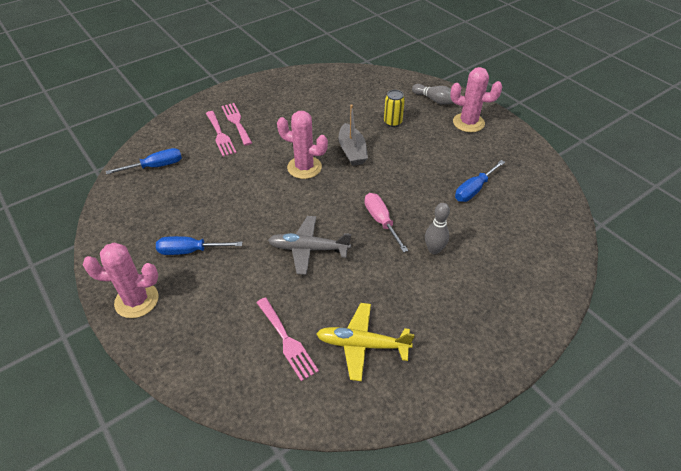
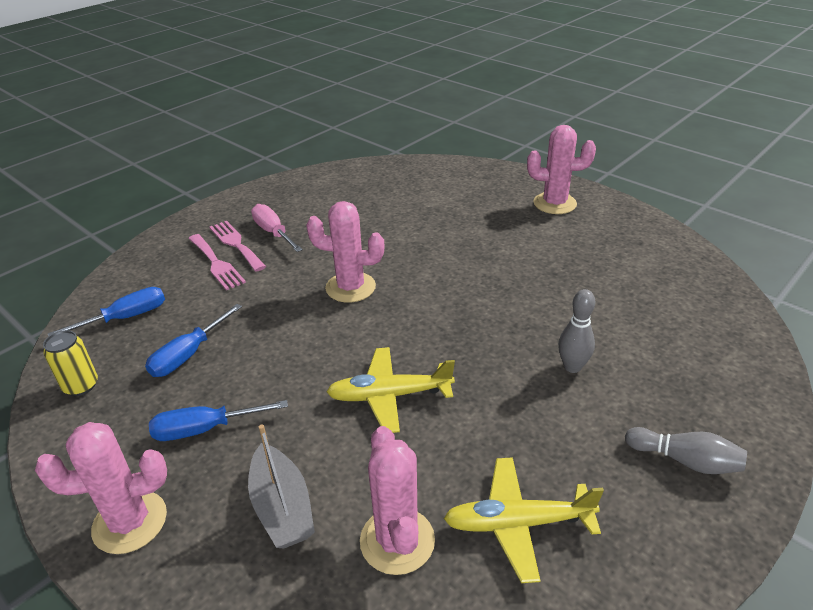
camera: 10 degrees left, 10 degrees down
(287, 341) = (397, 541): pink fork -> pink cactus
(308, 249) = (389, 396): grey plane -> yellow plane
(352, 151) = (412, 258): grey boat -> grey boat (282, 507)
(381, 221) = (484, 341): pink screwdriver -> pink screwdriver (273, 232)
(392, 122) = (455, 216): yellow can -> yellow can (81, 386)
(435, 100) = (501, 183): grey bowling pin -> grey bowling pin (685, 460)
(474, 189) = (595, 281): blue screwdriver -> blue screwdriver (189, 354)

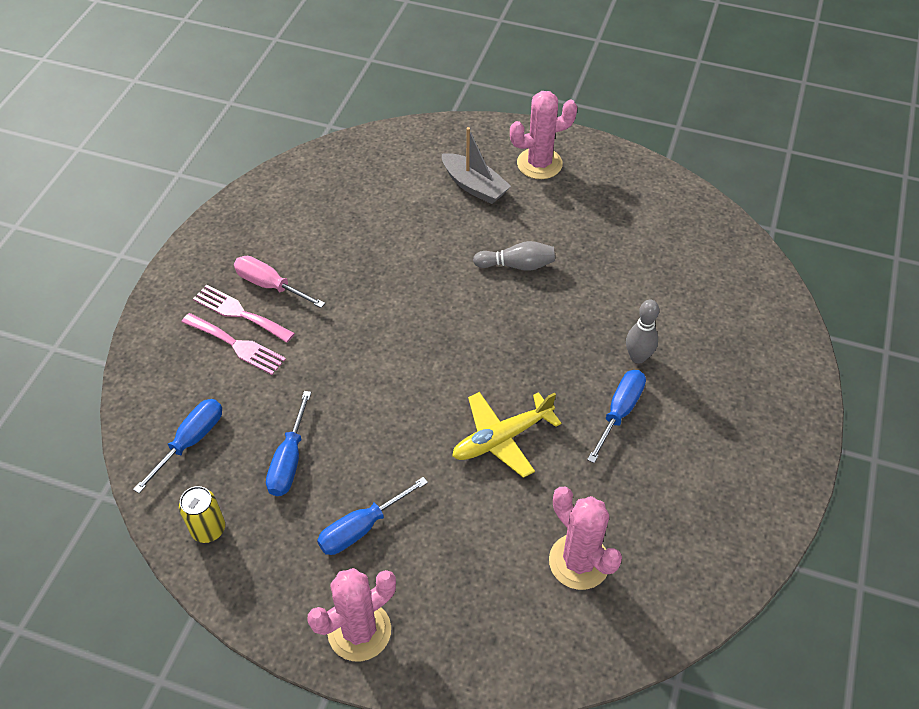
camera: 25 degrees left, 15 degrees up
(282, 507) = (475, 570): grey boat -> grey boat (474, 186)
(350, 287) = (396, 332): pink cactus -> none
(517, 523) = (658, 514): yellow plane -> none
(526, 409) = (619, 412): none -> blue screwdriver
(685, 460) = (754, 416): grey bowling pin -> grey bowling pin (517, 265)

